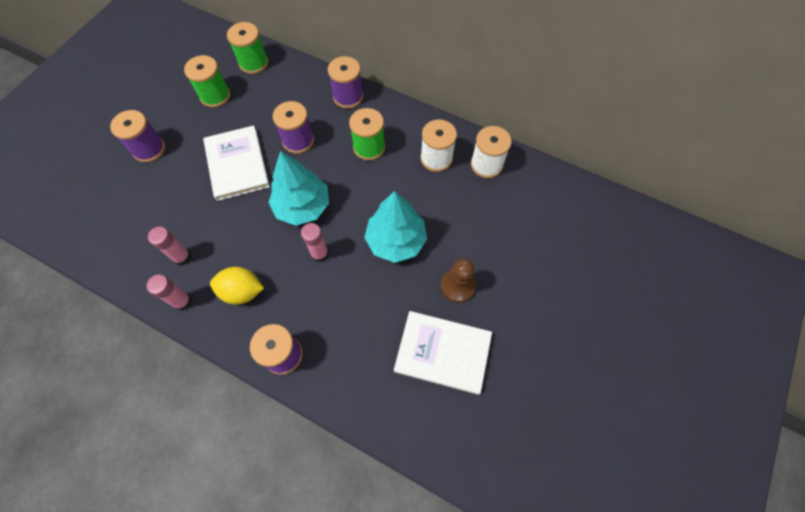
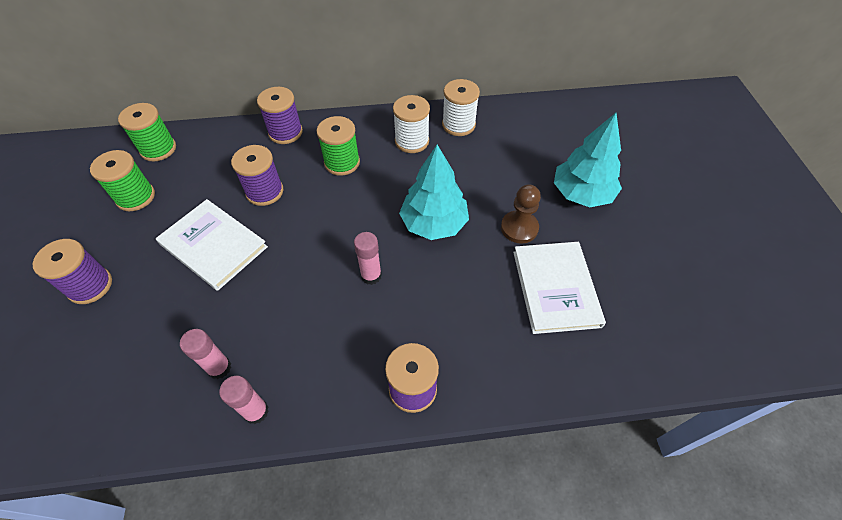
camera: 35 degrees left, 10 degrees down
(242, 291) = (318, 358): yellow lemon -> none
(302, 206) = (318, 245): turquoise tree -> turquoise tree (581, 193)
(442, 352) = (555, 288): white book -> white book turned 75 degrees counterclockwise

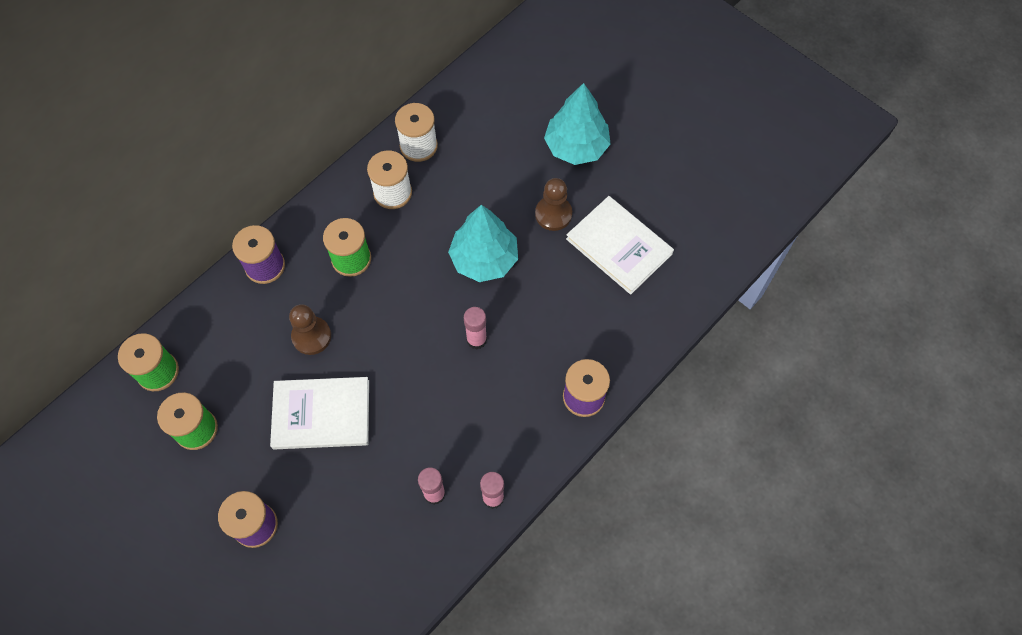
camera: 40 degrees left, 10 degrees up
(264, 192) = (311, 336): purple spool -> brown pawn

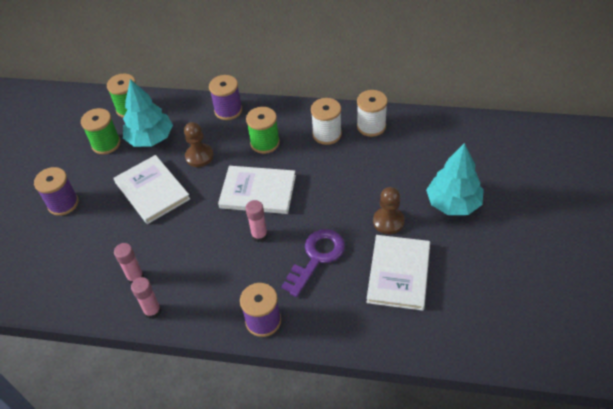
camera: 60 degrees right, 15 degrees down
(416, 307) = (258, 191): none -> white book
(484, 259) = (321, 205): turquoise tree -> turquoise tree (150, 138)
(546, 303) = (317, 257): none -> purple key

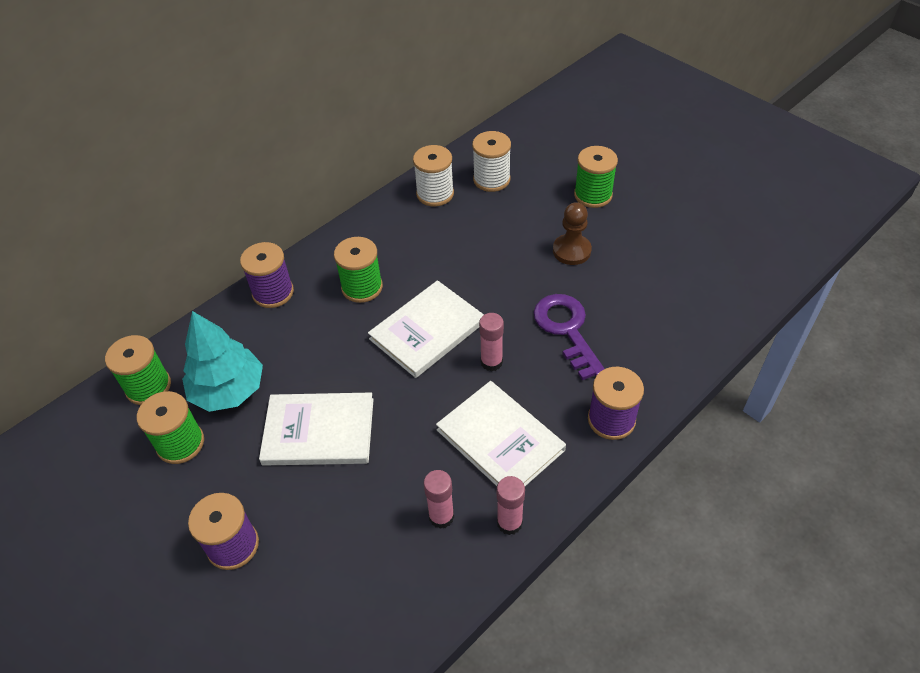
camera: 55 degrees left, 0 degrees up
(199, 156) = (315, 356): brown pawn -> none
(327, 134) = (407, 231): white spool -> white spool (491, 179)
(398, 273) = (642, 279): white book -> white book (500, 440)
(453, 203) = (593, 195): turquoise tree -> green spool

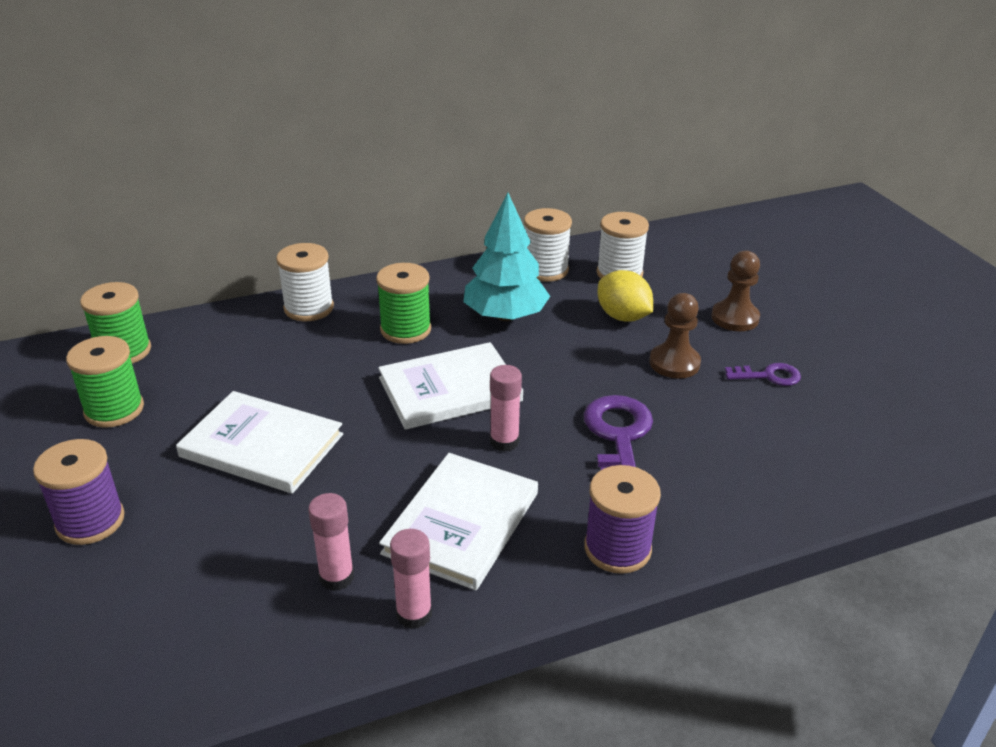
camera: 20 degrees right, 15 degrees down
(228, 390) = (198, 378): turquoise tree -> turquoise tree (505, 316)
(273, 292) = (309, 308): purple spool -> white spool
(500, 440) = (461, 523): white book -> white book turned 45 degrees clockwise
(515, 220) = (623, 316): none -> yellow lemon
(593, 195) = (735, 318): green spool -> brown pawn
(639, 240) = (769, 376): none -> purple key

